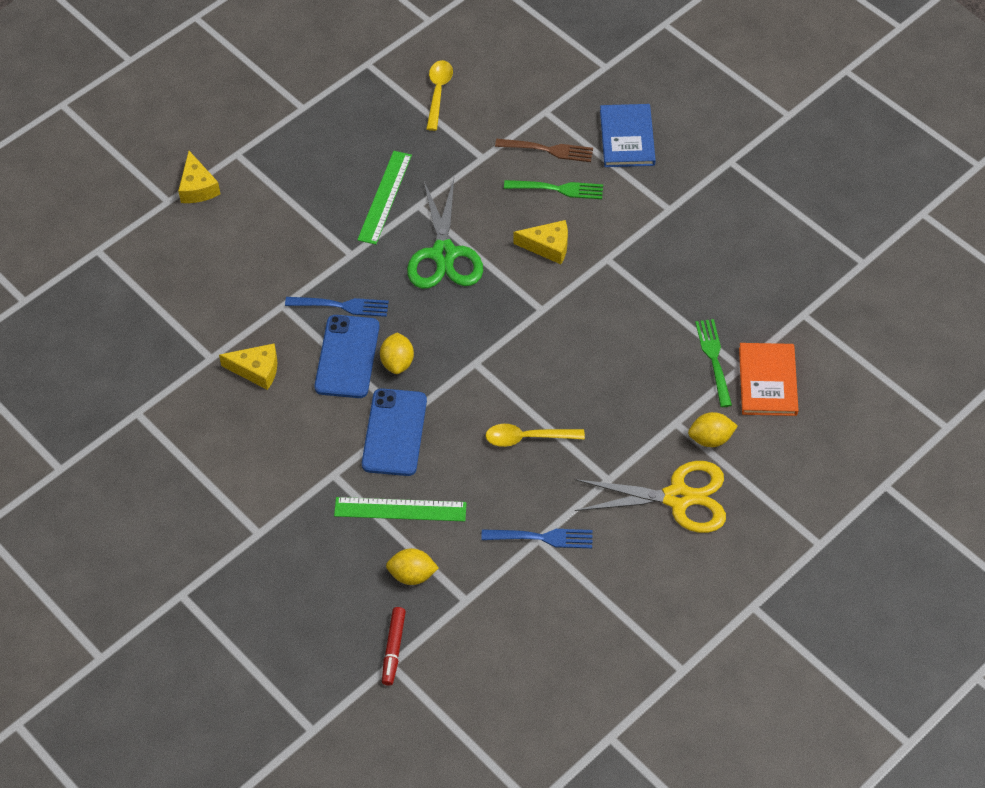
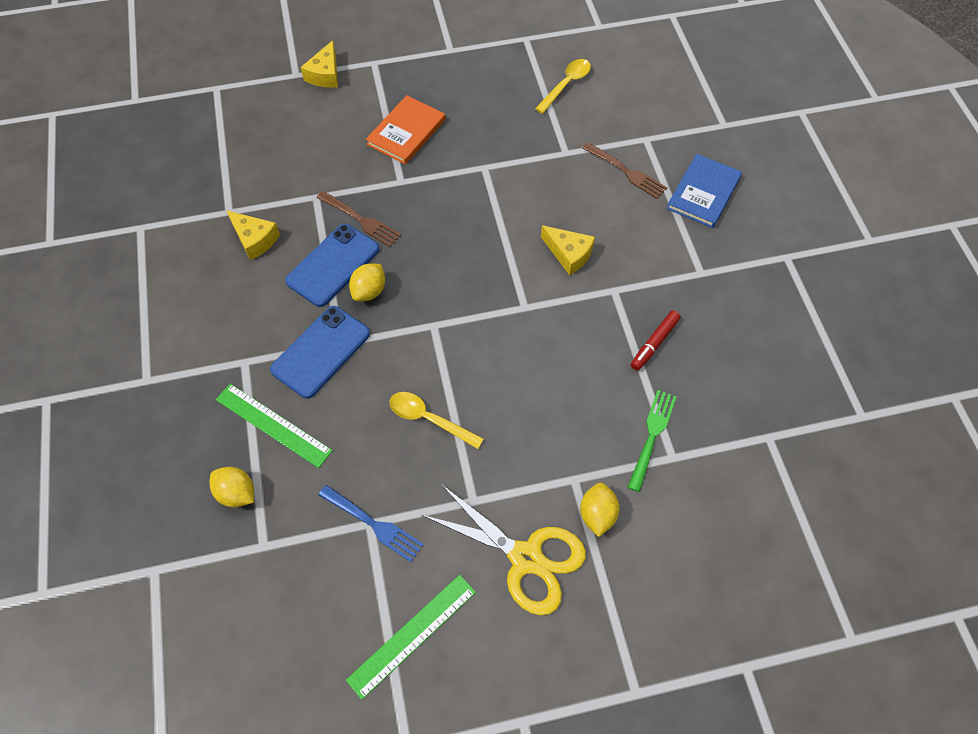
camera: 30 degrees right, 5 degrees up
(340, 306) = (360, 220): blue fork -> brown fork
(385, 197) = (462, 148): green ruler -> green ruler (412, 635)
(393, 648) = (168, 556): red marker -> red marker (654, 343)
(444, 254) = (475, 218): green scissors -> none
(557, 189) = (611, 208): green fork -> none
(710, 439) = (597, 514): yellow lemon -> yellow lemon turned 75 degrees clockwise
(767, 381) = (691, 486): orange book -> orange book (406, 132)

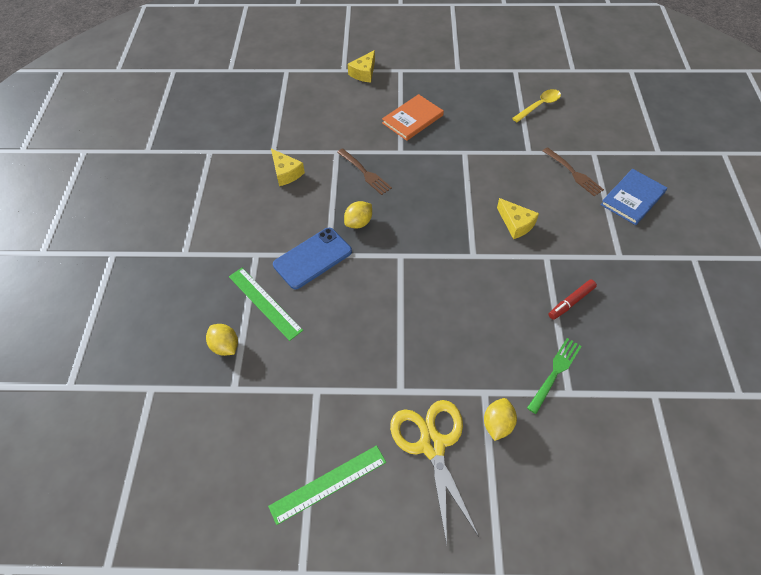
camera: 15 degrees right, 5 degrees down
(333, 265) = (337, 200): blue phone -> none
(373, 524) = (319, 391): blue fork -> none
(428, 419) = (380, 322): yellow spoon -> none
(526, 558) = (432, 445): yellow scissors -> yellow scissors turned 150 degrees counterclockwise

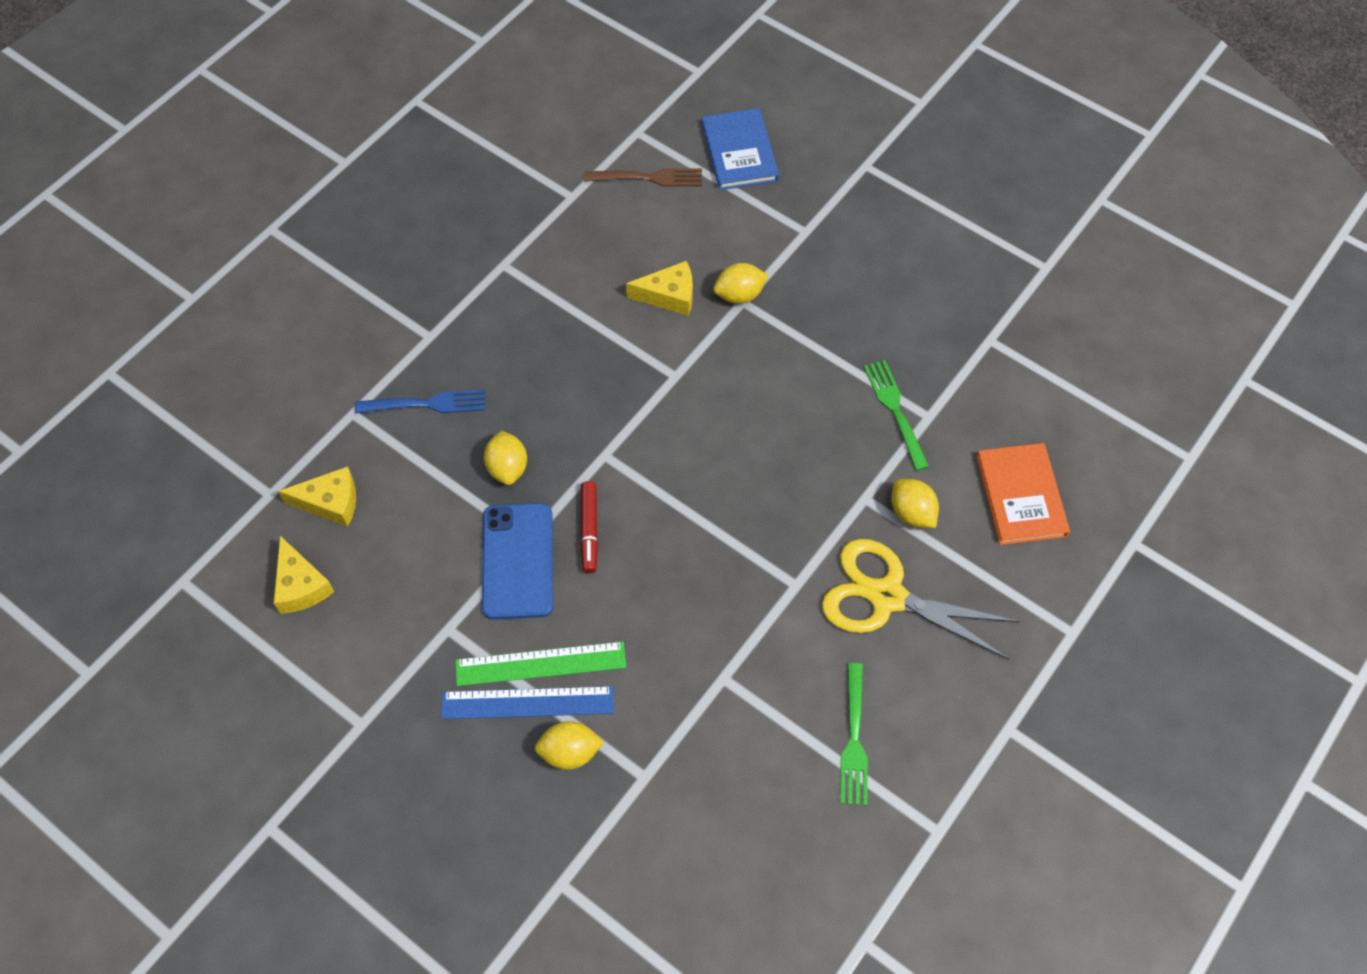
camera: 55 degrees left, 5 degrees up
(240, 311) = (527, 702): none -> blue ruler
(328, 484) = (853, 738): green ruler -> green fork
(364, 73) = (227, 276): yellow cheese -> yellow cheese (301, 585)
(364, 172) = (426, 404): brown fork -> blue fork
(412, 119) = (384, 281): orange book -> orange book (1021, 496)
(539, 105) = (506, 124): yellow spoon -> none
(548, 252) = (739, 295): none -> yellow lemon
(571, 302) = (823, 326): red marker -> red marker (589, 530)

